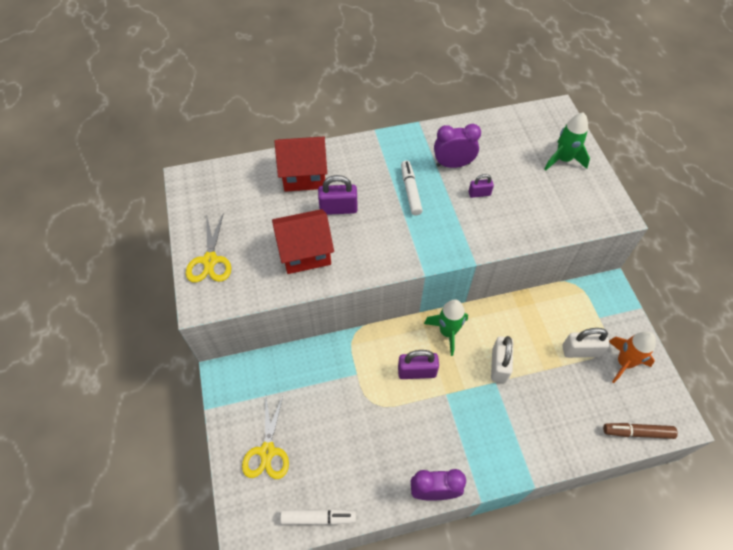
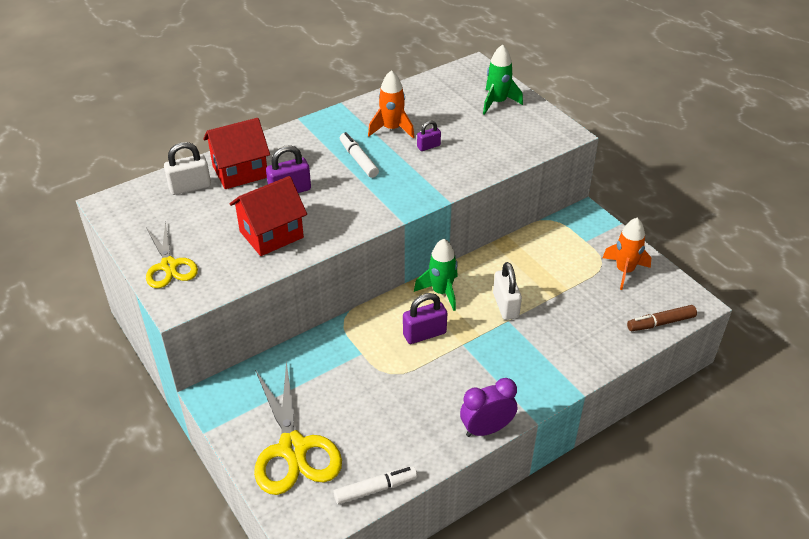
camera: 20 degrees left, 15 degrees down
(267, 451) = (293, 448): yellow scissors -> yellow scissors, size x1.60
(453, 164) = (392, 129): purple clock -> orange rocket
(580, 351) = (580, 272): white padlock -> white padlock (190, 187)

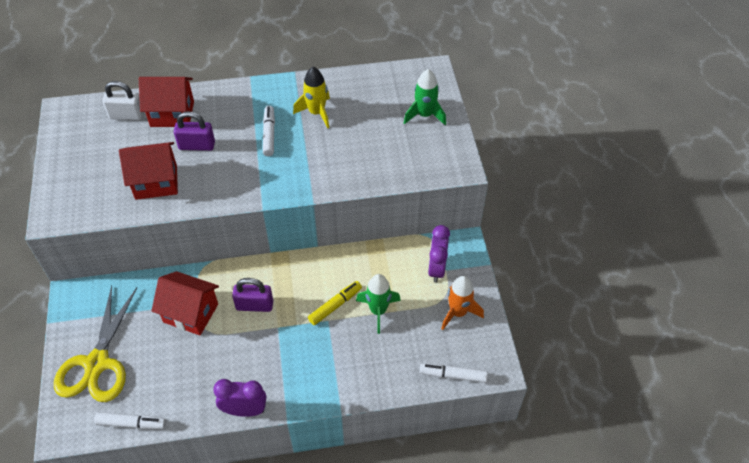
camera: 25 degrees right, 10 degrees up
(169, 266) = (67, 183): yellow scissors -> none
(362, 364) = (190, 313): none -> red house
(392, 129) = (316, 113): orange rocket -> yellow rocket
(428, 146) = (334, 141): purple padlock -> none
(441, 292) = (293, 272): green rocket -> green rocket (378, 311)
(505, 305) = (335, 305): white padlock -> yellow marker
(577, 242) = (436, 269): none -> purple clock
(660, 323) = (453, 375): brown marker -> white marker

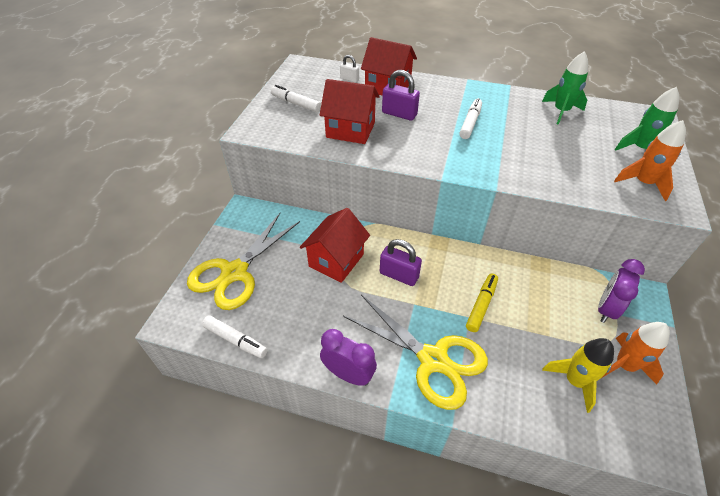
camera: 25 degrees right, 5 degrees down
(127, 115) = (349, 79): white padlock -> white padlock, size x0.60
(190, 313) = (336, 260): red house -> red house turned 75 degrees clockwise
(310, 369) = (433, 359): none -> yellow scissors
(316, 113) = (523, 119): yellow rocket -> yellow rocket (574, 381)
(335, 305) = (481, 305): yellow marker -> yellow marker turned 45 degrees counterclockwise
(378, 311) = (527, 328): green rocket -> green rocket (561, 111)
(431, 153) = (643, 183): none -> orange rocket
(453, 375) = (604, 438): white marker -> white marker (296, 103)

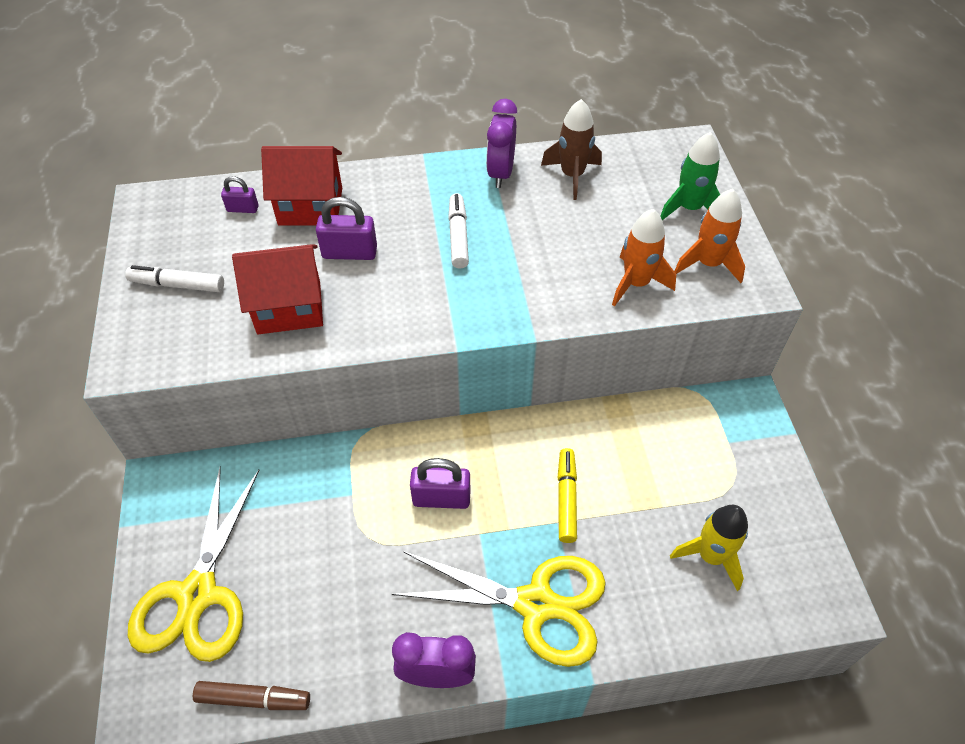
camera: 25 degrees left, 5 degrees up
(235, 340) = (254, 699): white marker -> brown marker
(336, 260) = (343, 511): red house -> none
(349, 79) = (242, 209): white padlock -> purple padlock
(561, 111) = (572, 176): green rocket -> brown rocket
(606, 309) = (715, 440): purple clock -> purple clock (501, 173)
(624, 365) = (758, 510): orange rocket -> orange rocket (636, 283)

